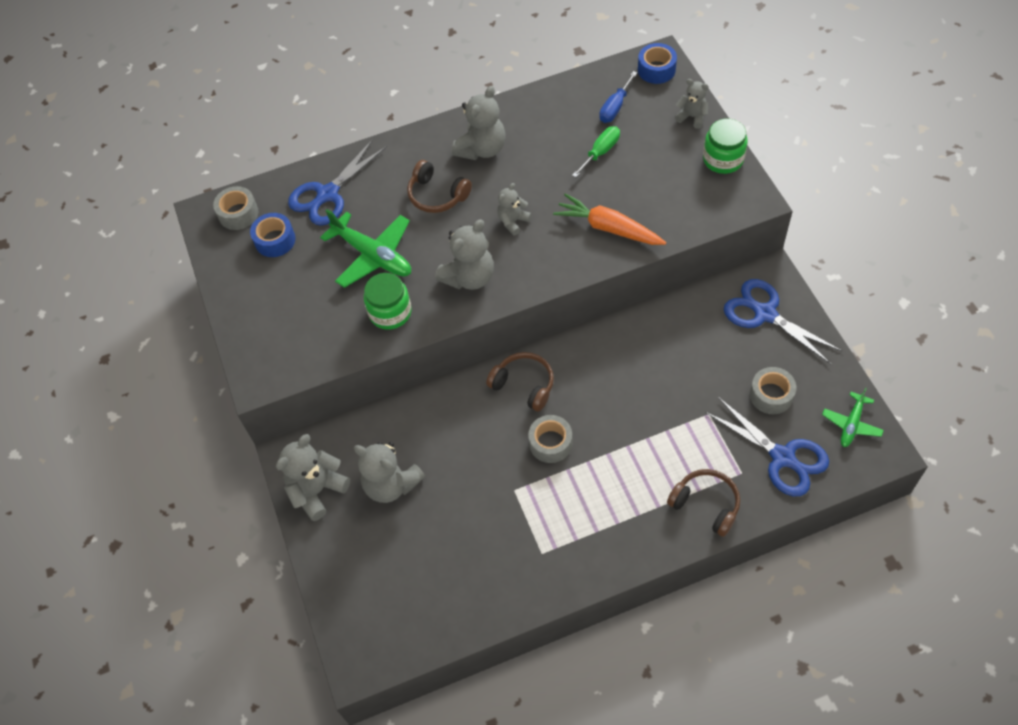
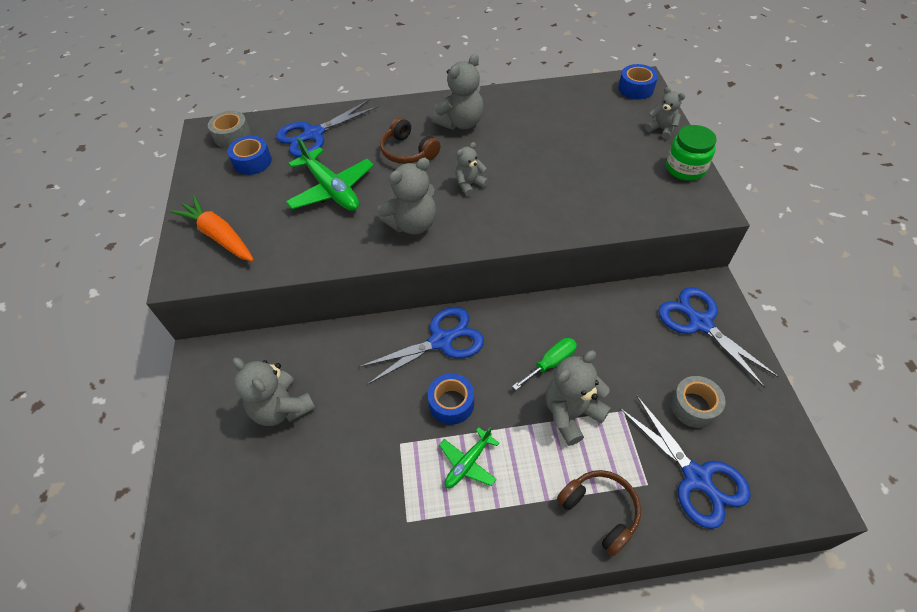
camera: 10 degrees right, 5 degrees down
(317, 490) = (210, 397): grey teddy bear -> grey teddy bear (571, 413)
(390, 312) = (327, 240): green jar -> none
(524, 385) = (442, 340): brown headphones -> blue scissors
(550, 443) = (451, 403): grey tape -> blue tape
(600, 152) = (568, 143): green screwdriver -> green screwdriver (551, 363)
(608, 228) = (559, 206): orange carrot -> orange carrot (219, 236)
(615, 107) = (591, 111): blue screwdriver -> none
(851, 424) = (780, 458): green plane -> green plane (468, 463)

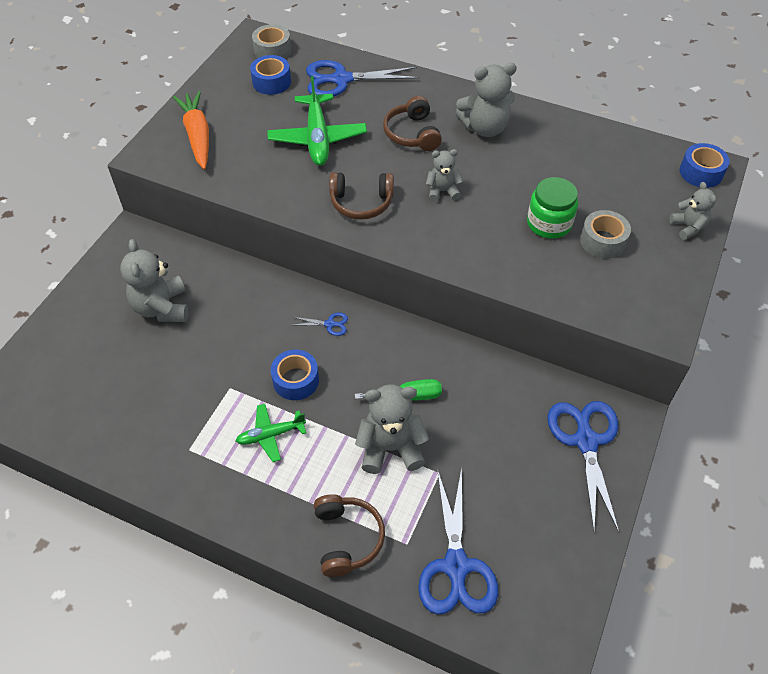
camera: 30 degrees right, 0 degrees up
(412, 224) = (361, 202): grey teddy bear -> brown headphones
(442, 340) = (330, 324): blue scissors -> blue scissors, size x0.44
(685, 168) = (675, 278): green jar -> green jar (549, 223)
(694, 406) = (509, 508): grey tape -> grey tape (602, 241)

